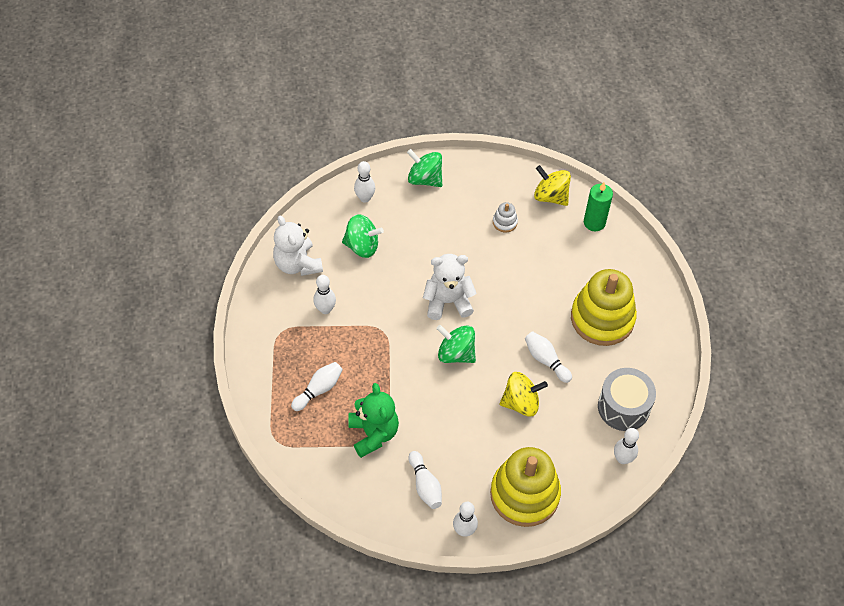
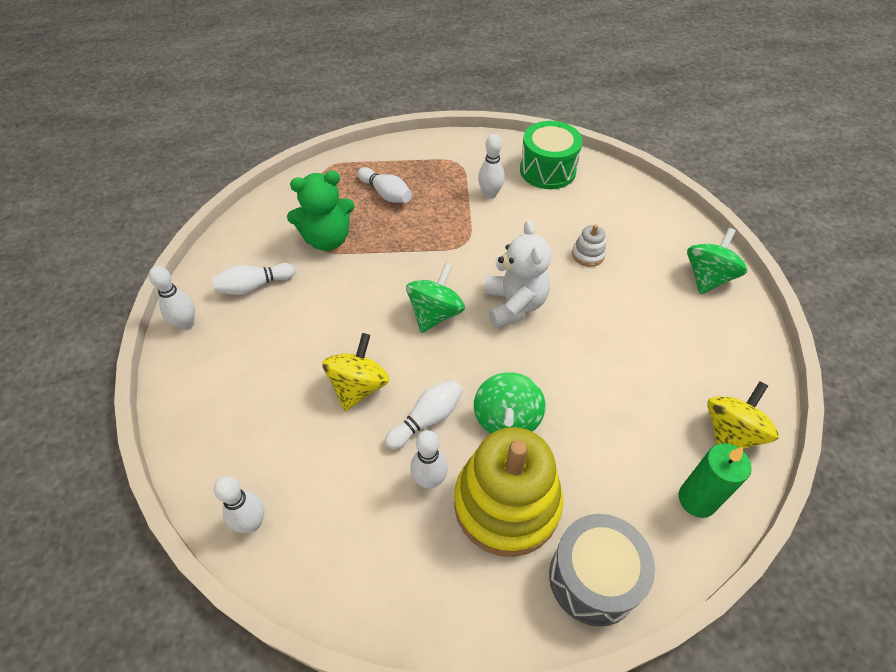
camera: 90 degrees right, 5 degrees down
(297, 264) = (547, 170): white teddy bear -> green drum
(362, 246) = (584, 221): green spinning top -> green spinning top (507, 419)
(365, 198) = (656, 221): white bowling pin -> white bowling pin (429, 480)
(505, 222) = (661, 369): white stacking toy -> white stacking toy (588, 254)
(521, 402) = (358, 386): yellow spinning top -> yellow spinning top turned 150 degrees counterclockwise
(524, 494) = (220, 389): yellow stacking toy -> none
(623, 407) = (342, 529): grey drum -> grey drum (593, 578)

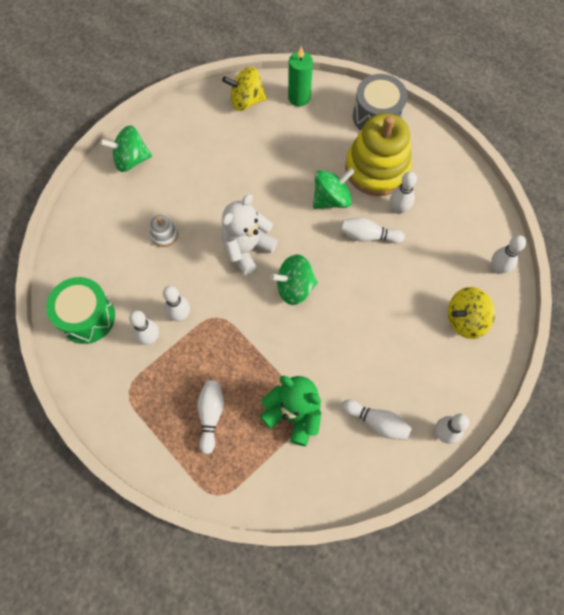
camera: 130 degrees left, 15 degrees up
(358, 386) = (383, 286): yellow spinning top -> yellow spinning top (465, 319)
(491, 222) = (180, 315): none -> white bowling pin

